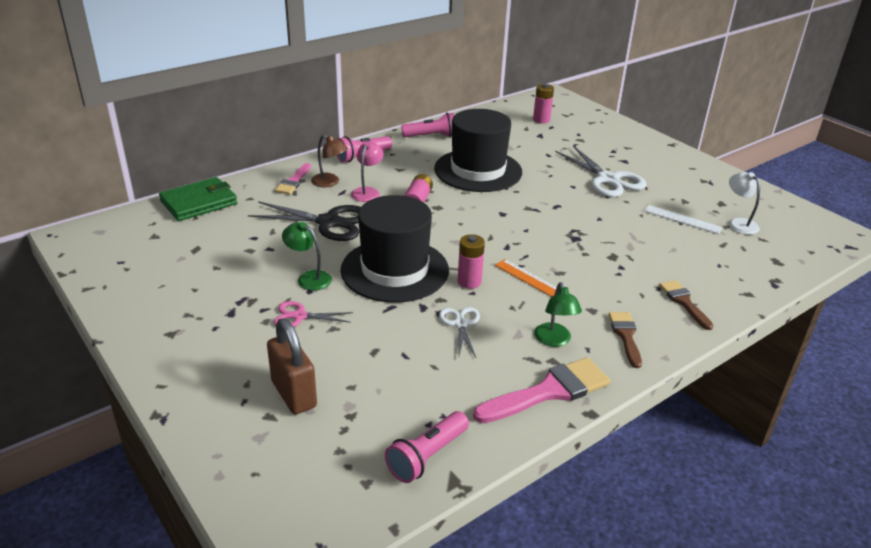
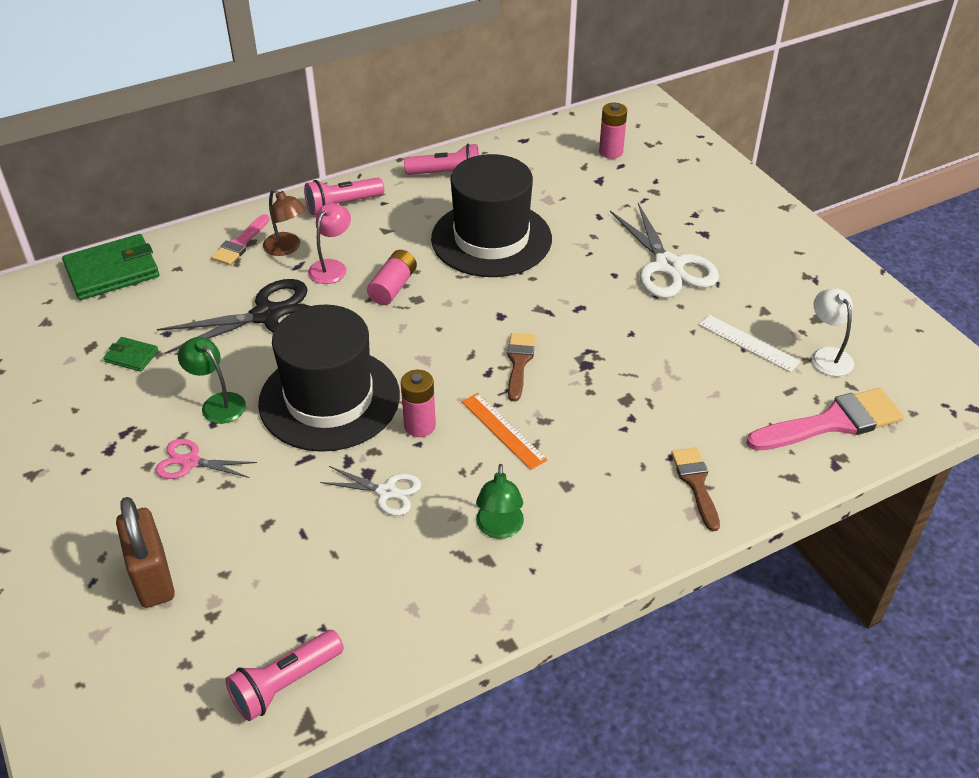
camera: 10 degrees right, 10 degrees up
(230, 253) = (131, 356): none -> green wallet
(329, 222) = (268, 315): black scissors -> black scissors turned 45 degrees counterclockwise
(460, 324) = (387, 492): white scissors -> white scissors turned 105 degrees clockwise
(549, 391) = (465, 606): pink brush -> pink brush (832, 422)
(625, 336) = (596, 530): brown brush -> brown brush (519, 362)

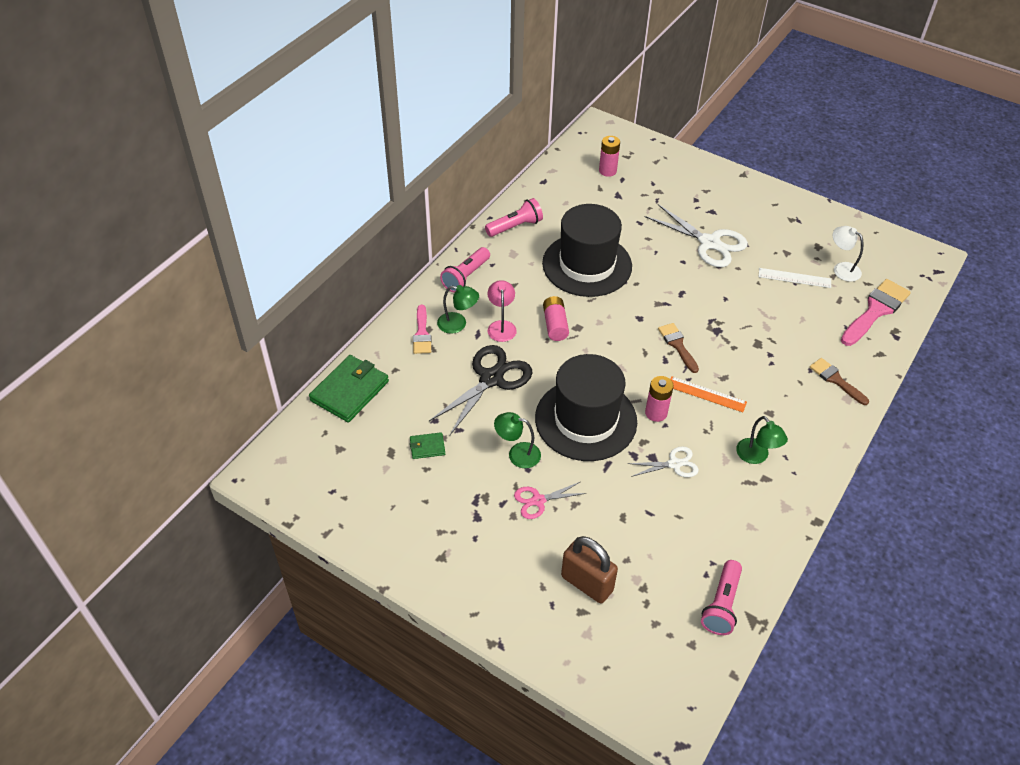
camera: 30 degrees left, 5 degrees up
(287, 248) = (458, 324): brown lamp -> green lamp

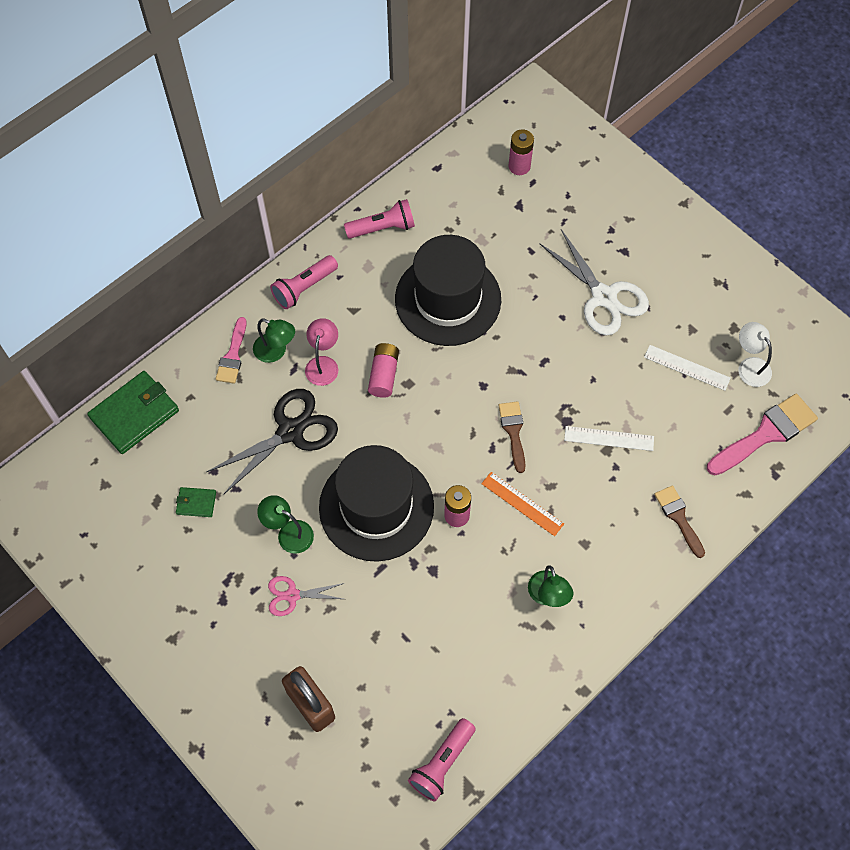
camera: 15 degrees right, 15 degrees up
(674, 464) = (454, 584): white scissors -> none
(756, 336) = (609, 438): none -> white ruler

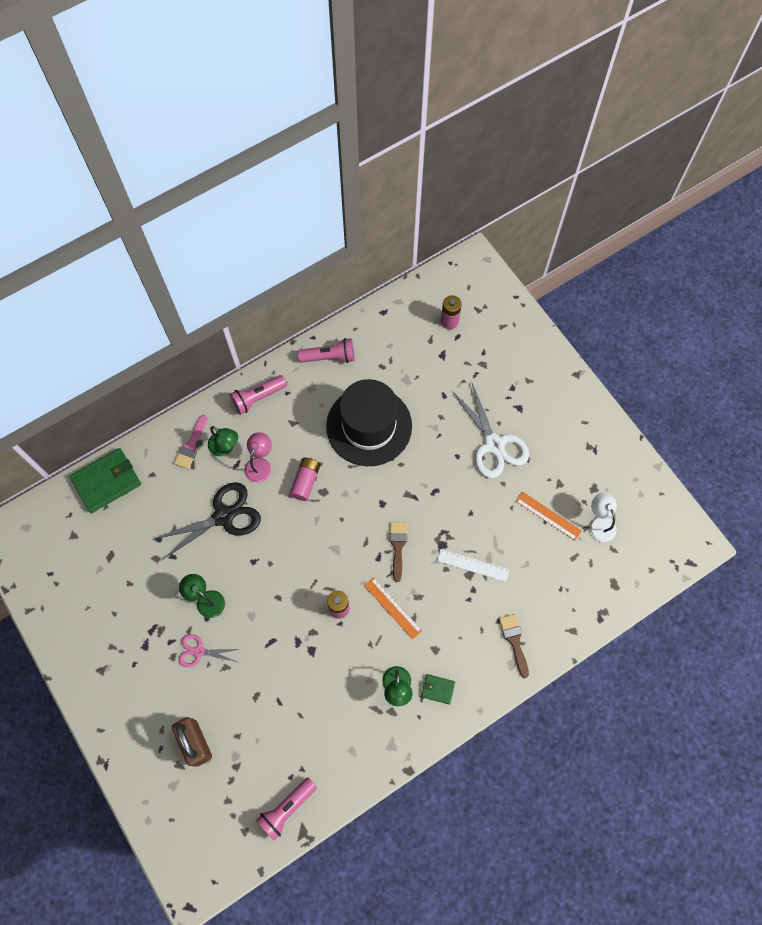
camera: 10 degrees right, 5 degrees up
(196, 503) = (140, 563): green wallet -> green wallet (438, 689)
(376, 507) = (278, 590): black hat -> none
(687, 367) = (548, 515): white ruler -> orange ruler
(765, 434) = (600, 583): pink brush -> none

